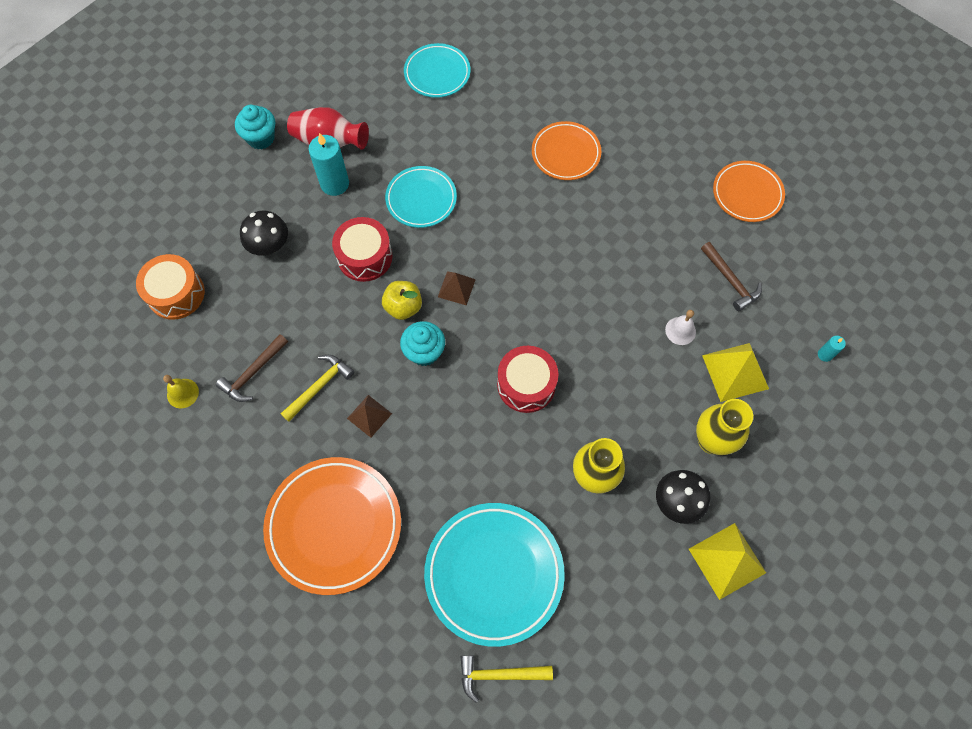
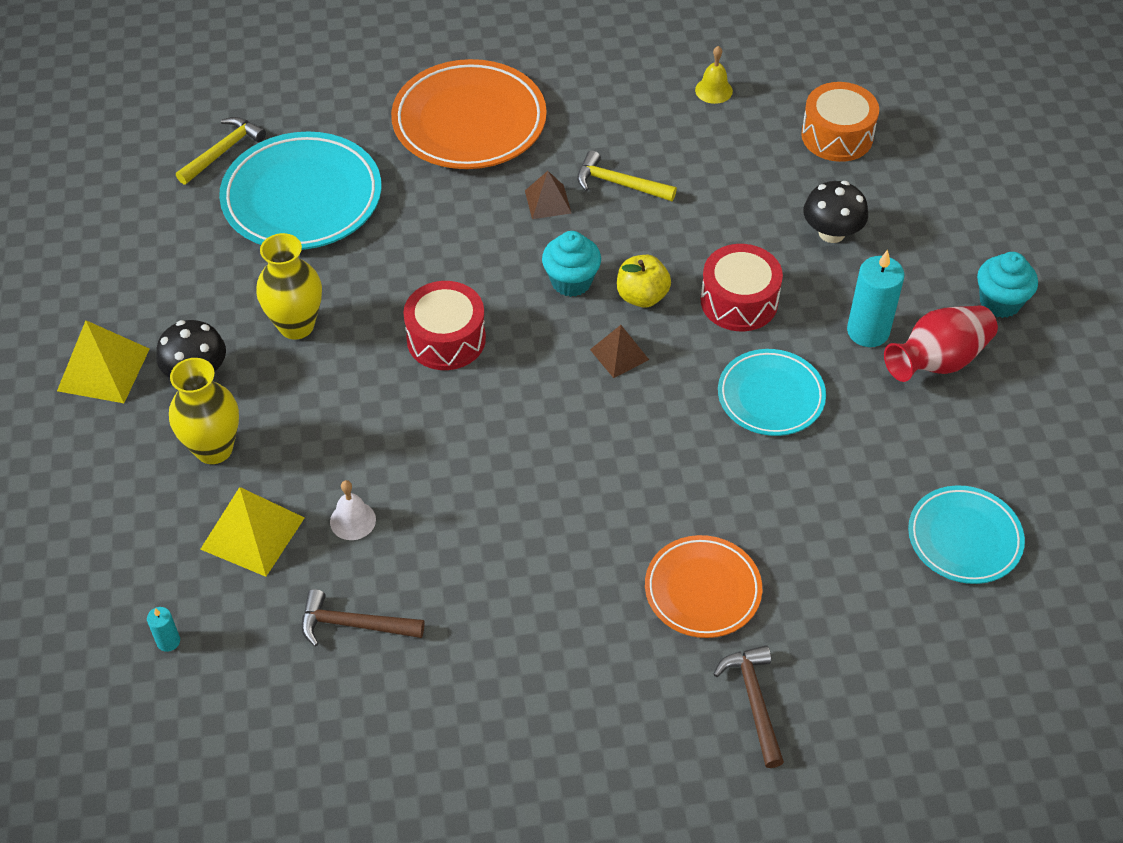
camera: 130 degrees right, 15 degrees down
(253, 373) = (684, 146): brown hammer -> brown hammer (754, 701)
(319, 386) = (619, 184): yellow hammer -> yellow hammer turned 120 degrees clockwise
(747, 194) = (443, 753): orange plate -> none

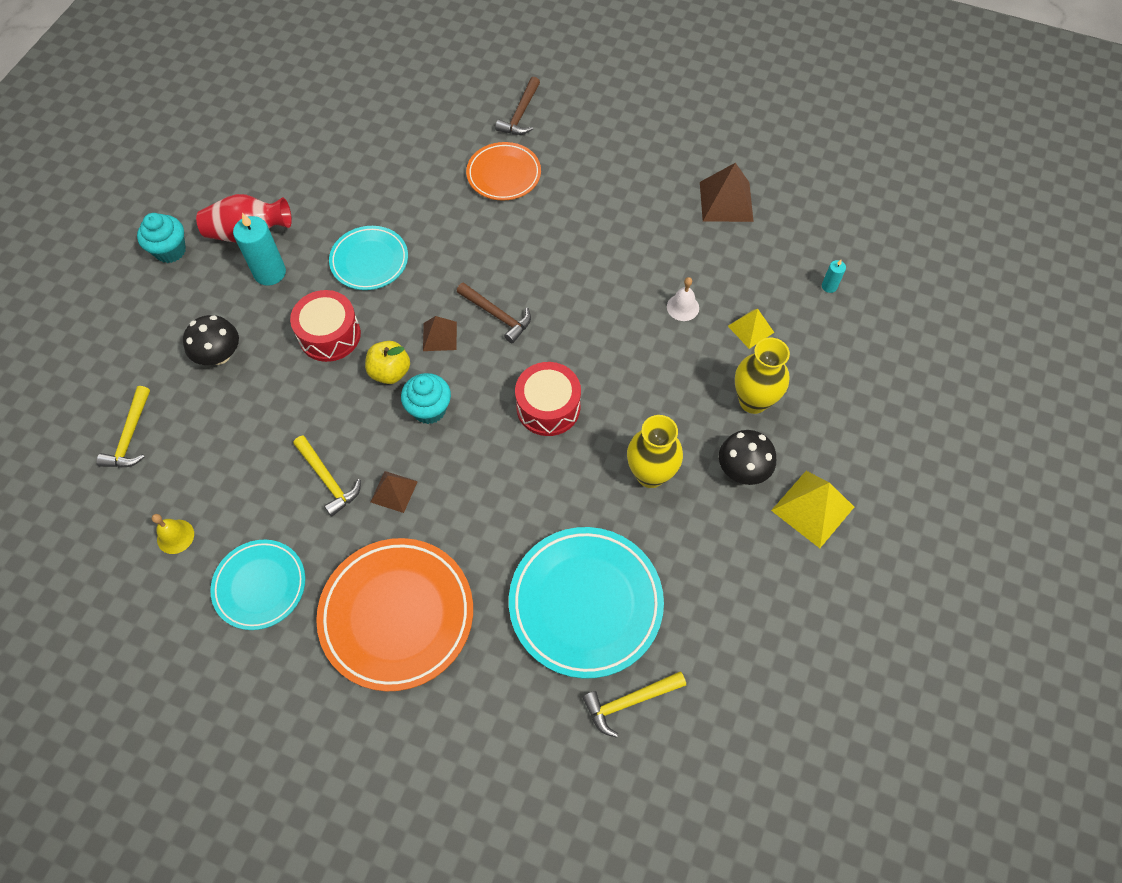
camera: 150 degrees left, 10 degrees up
(252, 533) = (751, 329): yellow pyramid -> yellow pyramid, size x0.61
(354, 625) = (713, 246): brown hammer -> brown hammer (497, 315)
(368, 705) = (726, 201): none -> brown pyramid
(837, 136) = (130, 436): orange drum -> yellow hammer
(964, 538) = (341, 135): turquoise plate -> turquoise plate (260, 586)

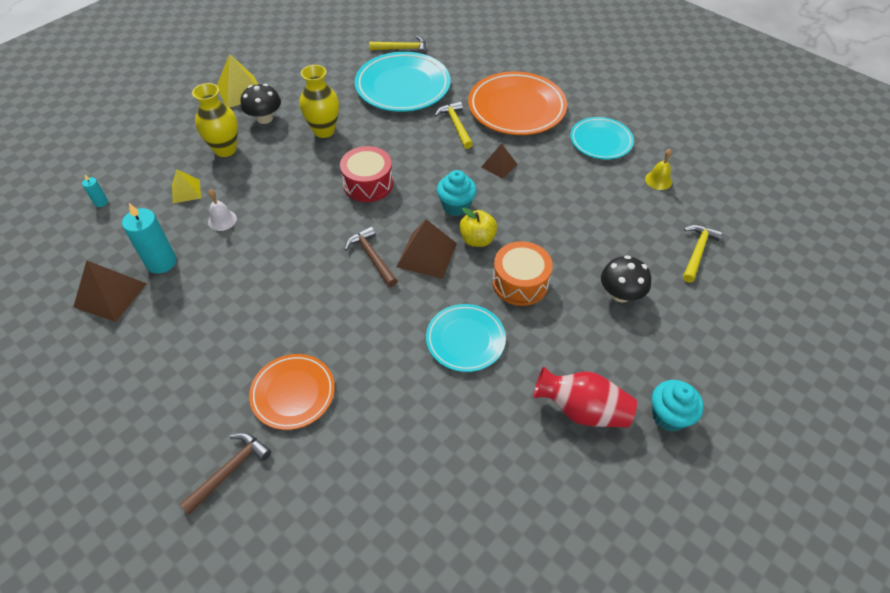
camera: 160 degrees left, 10 degrees down
(270, 273) = (565, 358): turquoise candle -> turquoise candle (161, 262)
(328, 479) = (544, 184): yellow hammer -> yellow hammer (456, 125)
(329, 335) = (520, 283): red drum -> orange drum
(439, 336) = (427, 255): brown pyramid -> brown pyramid, size x1.63

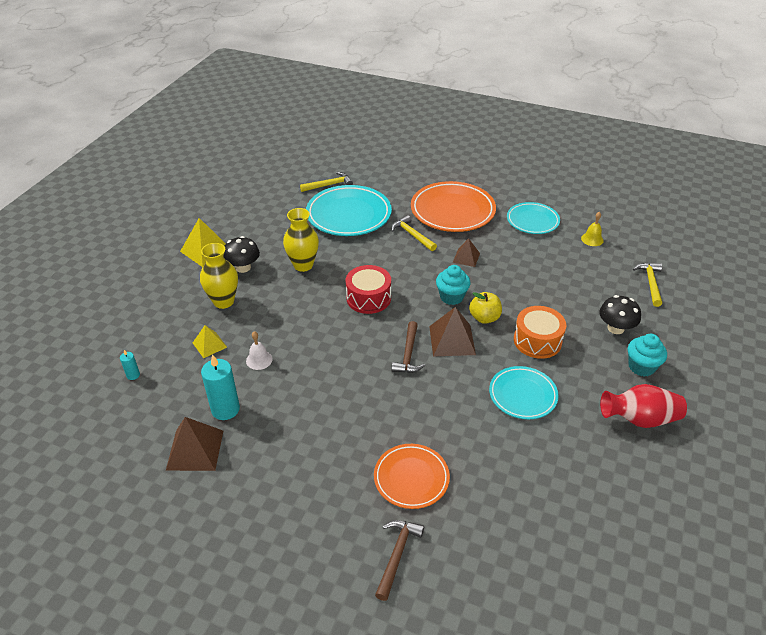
camera: 20 degrees left, 10 degrees down
(372, 257) = (408, 354): brown hammer -> brown hammer turned 120 degrees counterclockwise
(669, 416) = (701, 404): turquoise cupcake -> turquoise cupcake (641, 367)

